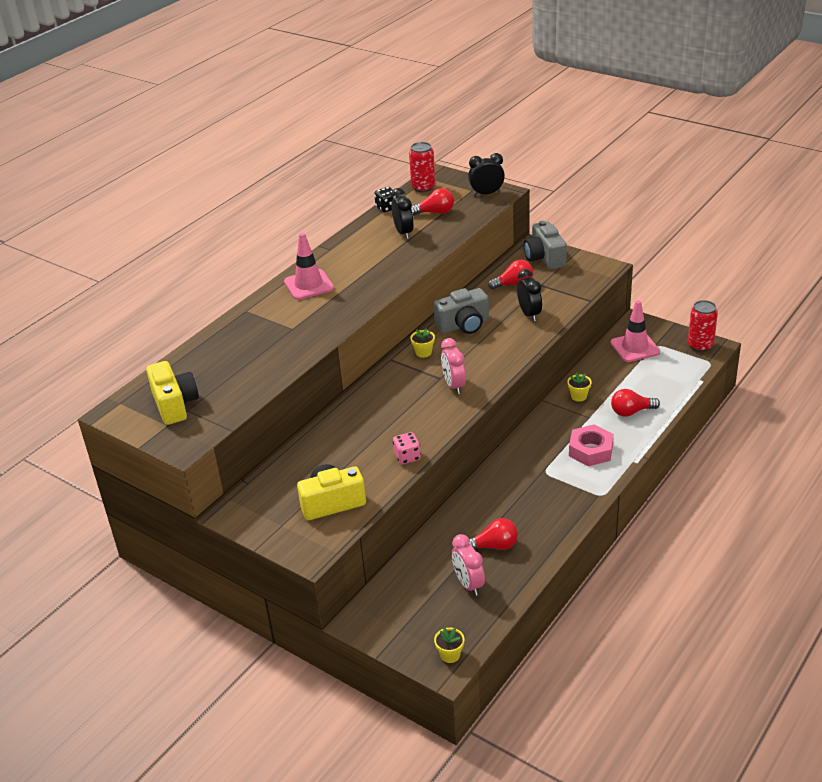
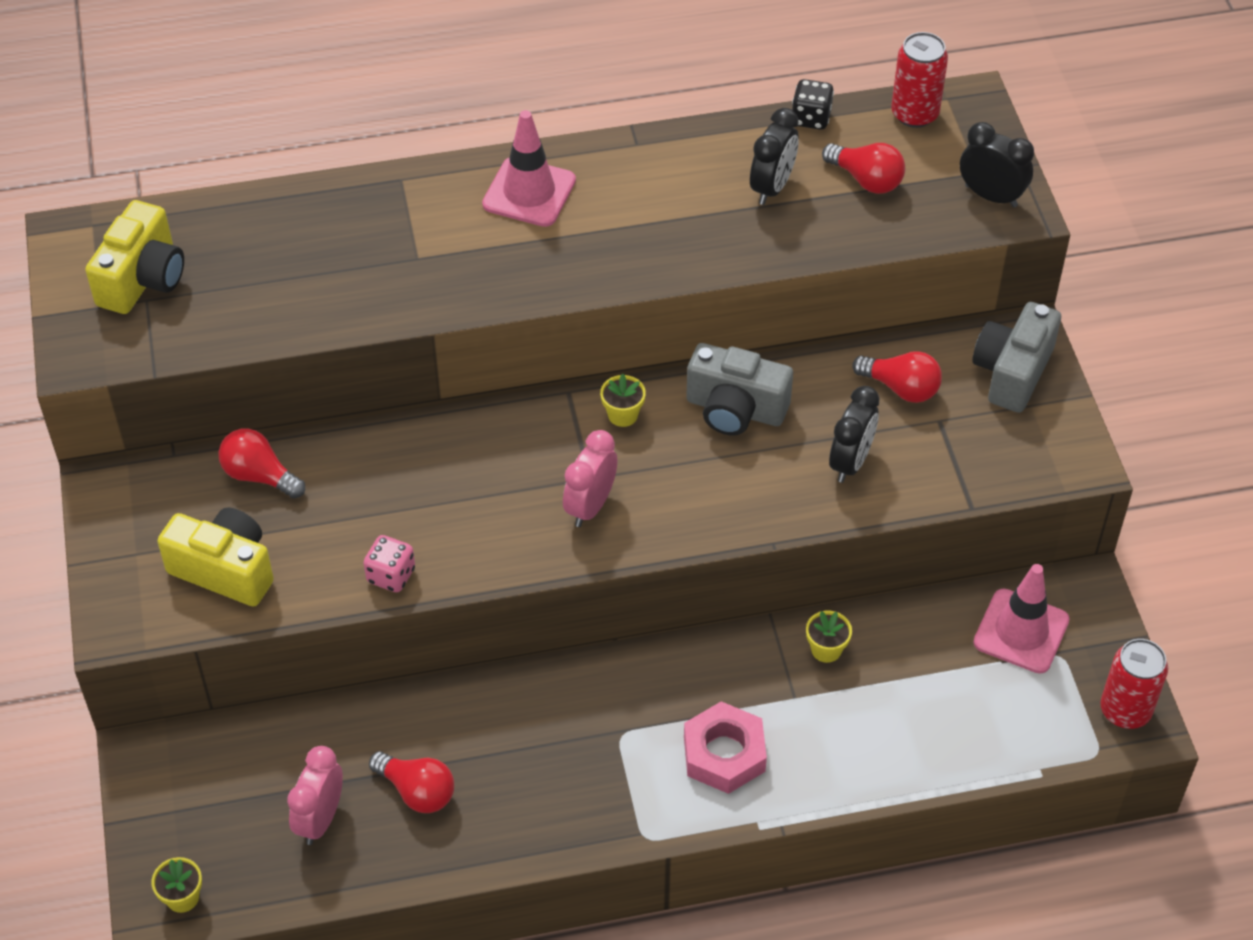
camera: 40 degrees right, 15 degrees up
(631, 412) = (864, 739): red light bulb -> red light bulb (260, 476)

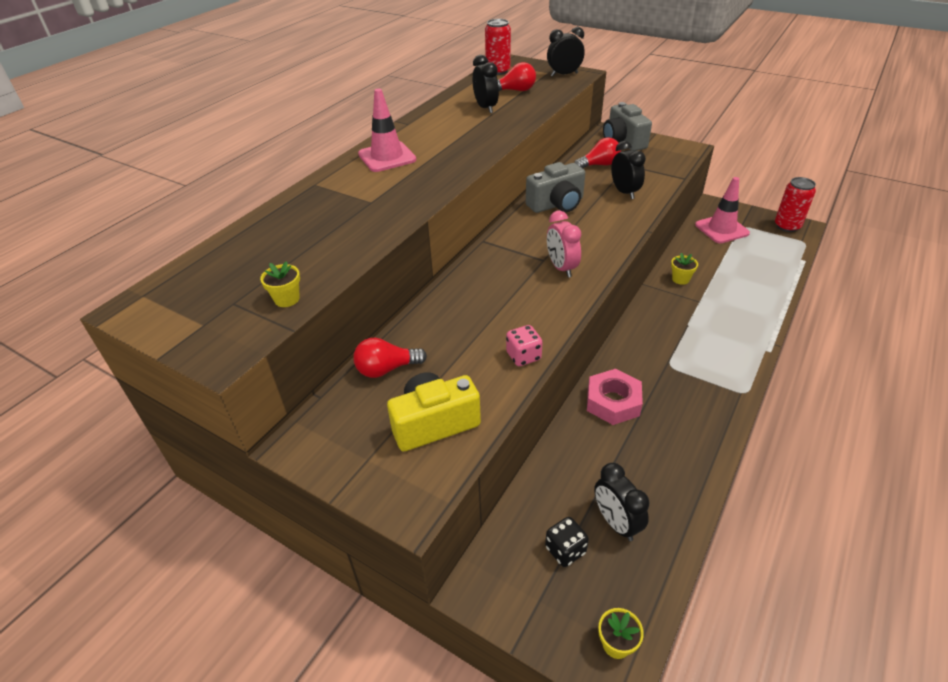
camera: 45 degrees left, 10 degrees down
(143, 279) = (216, 296): yellow camera -> none
(320, 819) = (616, 522): pink clock -> black clock
(417, 791) = (635, 464): red light bulb -> none
(623, 415) = (518, 233): yellow flower pot -> yellow flower pot (287, 299)
(724, 754) = (713, 338): pink nut -> pink nut (613, 402)
(811, 118) = (463, 88): black dice -> black dice (565, 550)

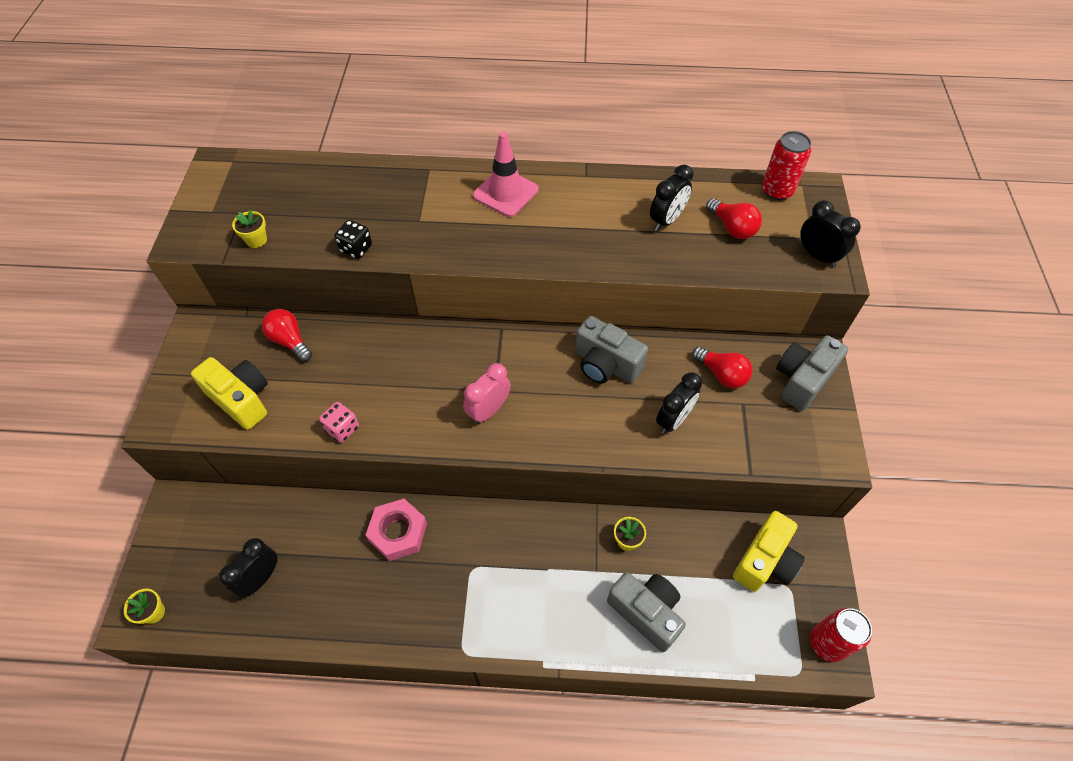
camera: 60 degrees right, 15 degrees up
(565, 550) = (223, 549): black dice -> black dice (356, 249)
(721, 229) = (765, 561): pink traffic cone -> yellow camera
(742, 288) = (646, 612): none -> grey camera

